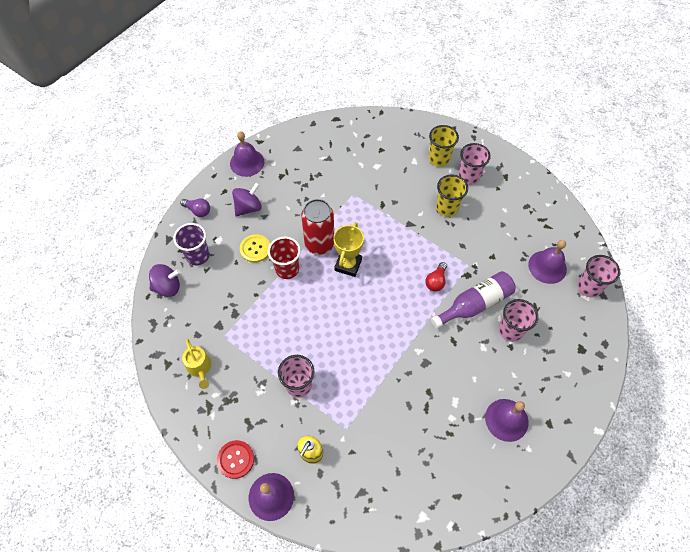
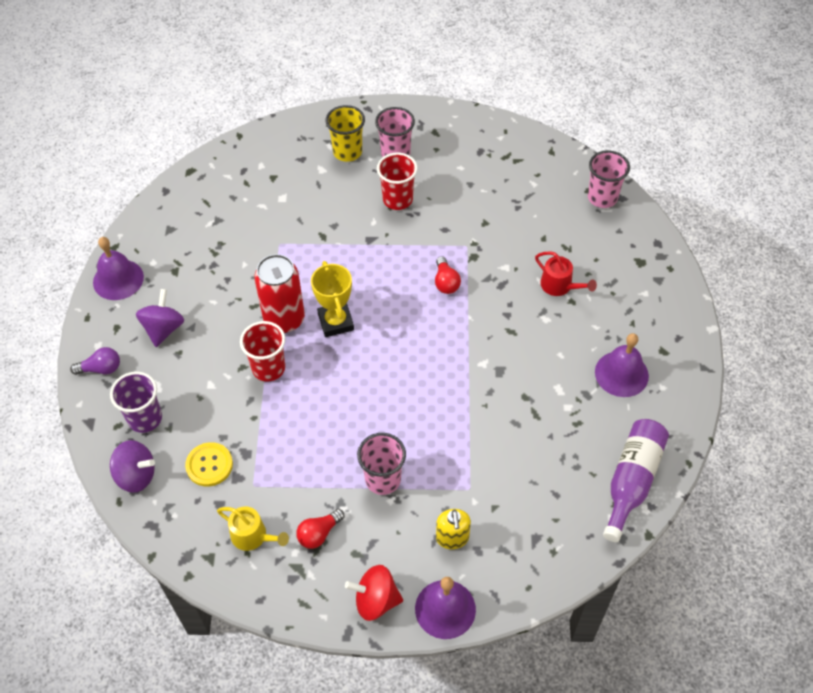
camera: 35 degrees left, 5 degrees down
(168, 287) = (136, 475): purple spinning top -> purple spinning top turned 60 degrees clockwise
(235, 459) = (375, 600): red button -> red spinning top
(236, 393) = (319, 534): none -> red light bulb
(255, 249) = (211, 369): yellow button -> yellow button (209, 465)
(447, 208) = (397, 199): yellow cup -> red cup
(475, 304) = (504, 281): purple bottle -> purple bottle (631, 481)
(510, 330) = (559, 286): pink cup -> red watering can
(547, 267) = (547, 201): purple bell -> none

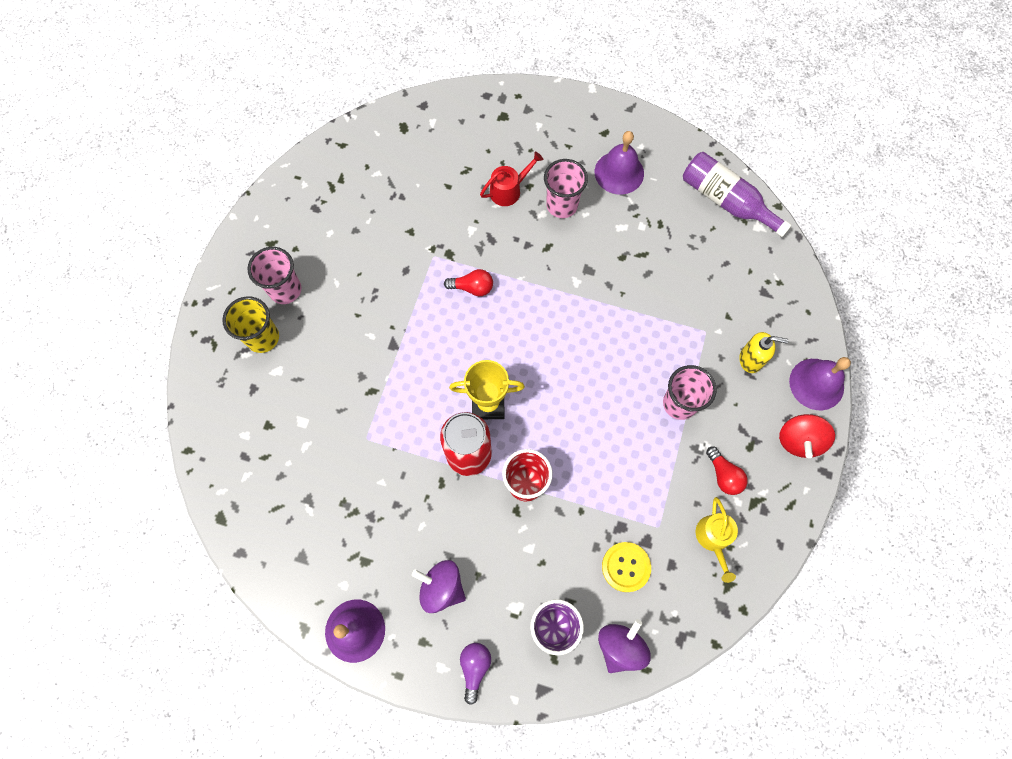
camera: 75 degrees left, 15 degrees up
(252, 536) = (713, 538): yellow watering can -> yellow watering can turned 135 degrees clockwise
(397, 199) = (350, 304): red cup -> none
(602, 197) = (417, 121): pink cup -> pink cup (562, 205)

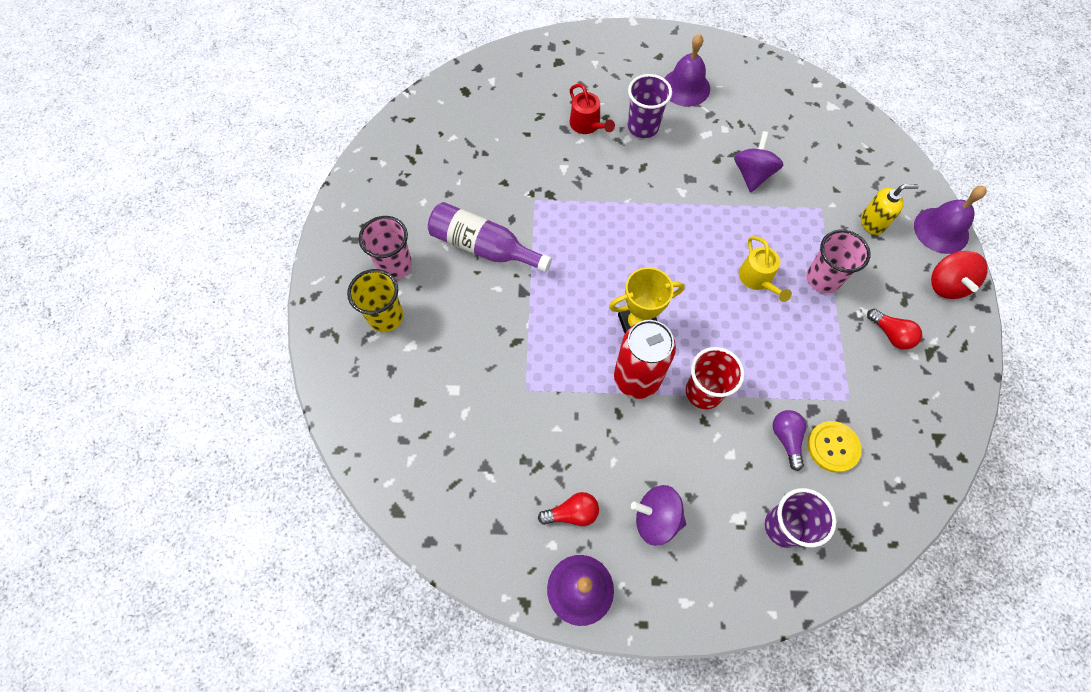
camera: 15 degrees left, 5 degrees down
(472, 287) = (583, 220): red light bulb -> red light bulb (572, 513)
(475, 667) = (720, 592): purple light bulb -> purple light bulb (786, 438)
(508, 190) = (587, 125): red watering can -> red watering can turned 105 degrees clockwise
(562, 205) = (643, 127): pink cup -> purple cup
(620, 646) = (858, 528): purple spinning top -> purple spinning top (752, 174)
(713, 538) = (906, 396): yellow watering can -> yellow watering can (757, 279)
(726, 201) = (793, 90): purple bottle -> purple bottle (484, 247)

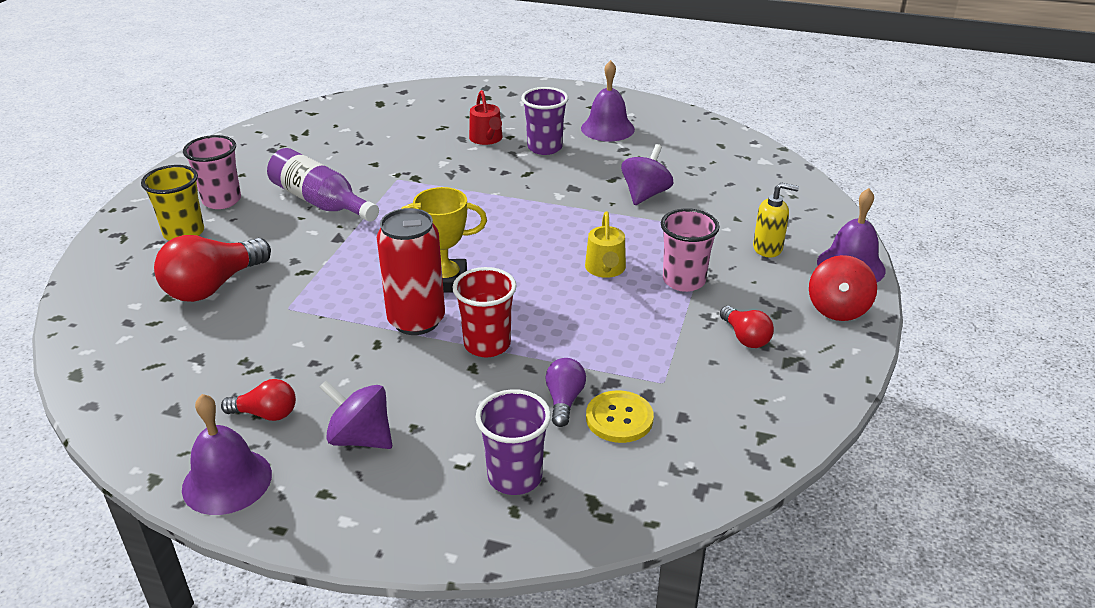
camera: 15 degrees right, 30 degrees down
(450, 379) = (213, 286): none -> red light bulb

